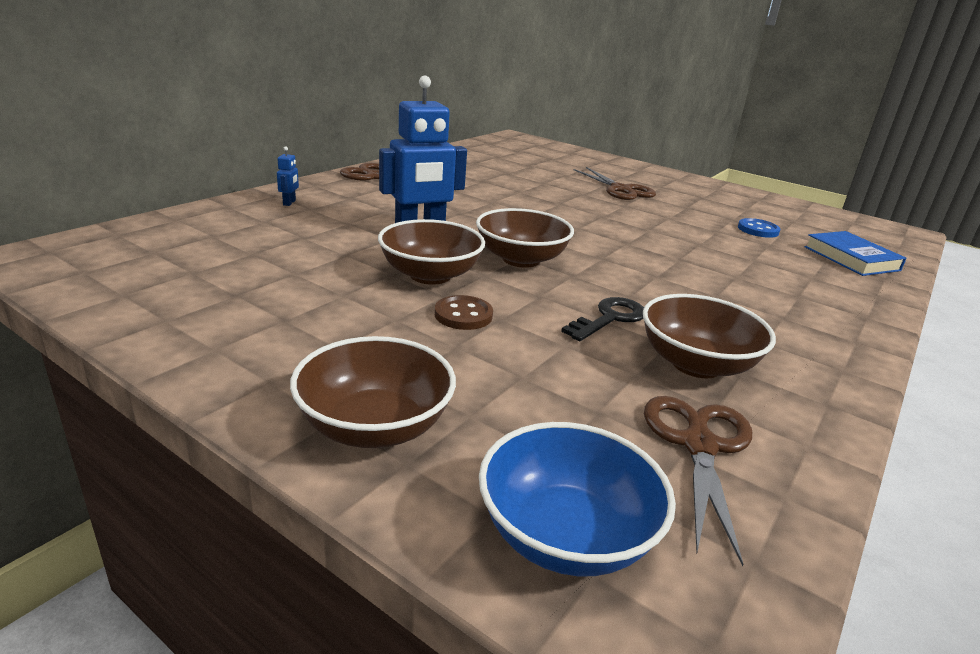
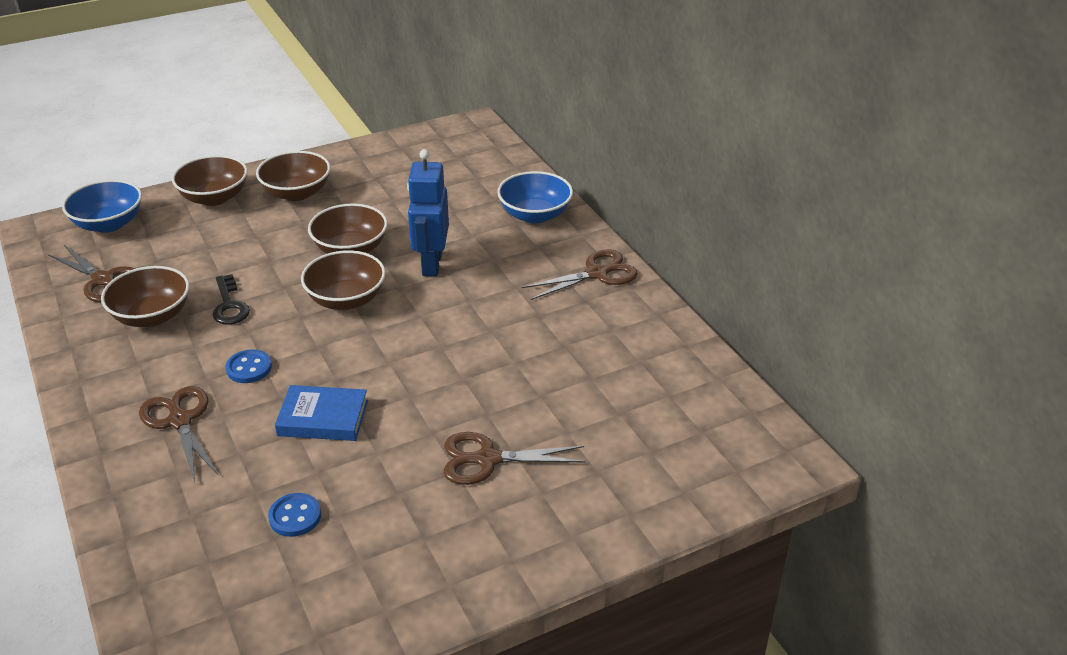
camera: 120 degrees right, 10 degrees up
(289, 203) = (535, 215): blue robot -> blue bowl
(312, 346) = (297, 193): none -> brown bowl
(463, 315) = (286, 247): brown button -> none
(673, 280) = (249, 368): none -> blue button
(775, 293) = (180, 420): none -> brown scissors
(851, 258) = (176, 548): blue book -> blue book (323, 418)

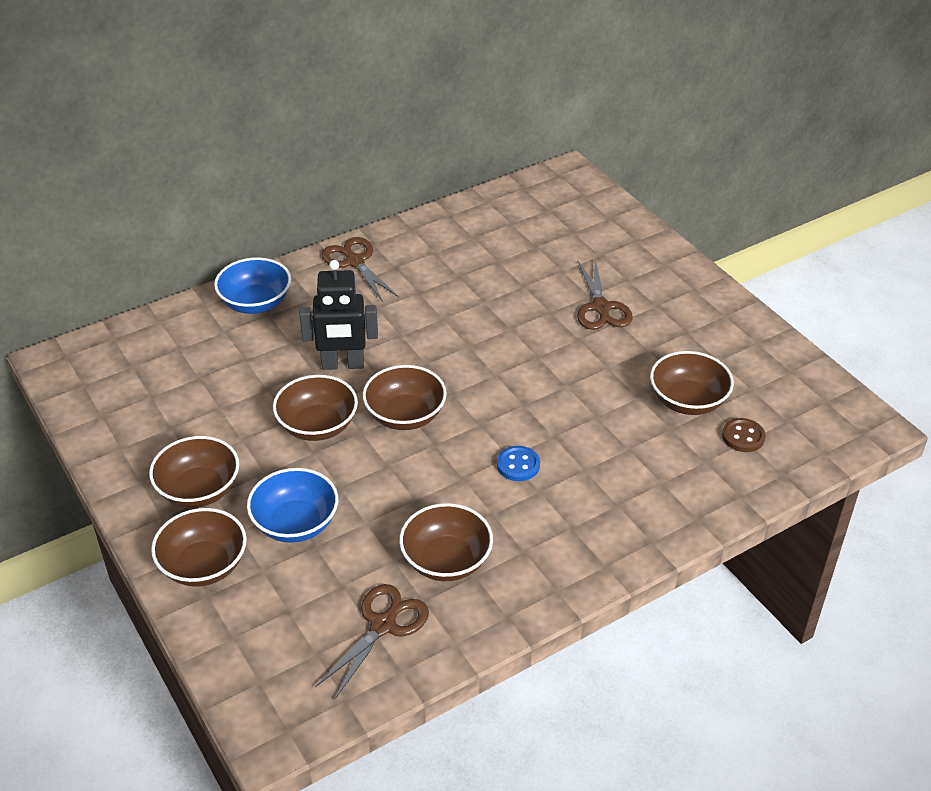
camera: 95 degrees left, 5 degrees up
(109, 224) = (261, 659): blue bowl -> blue bowl (295, 523)
(180, 420) = (598, 497): brown scissors -> none
(215, 559) = (743, 437): none -> brown button
(229, 305) = (422, 501): black key -> none
(295, 516) = (688, 401): blue button -> brown bowl
(323, 418) = (575, 404): blue book -> none
(431, 264) = (343, 365): blue robot -> black robot

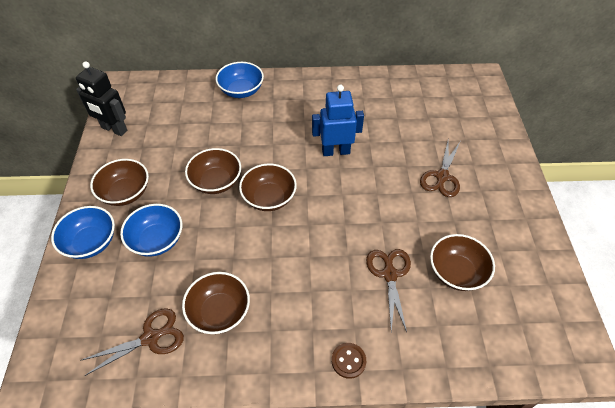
camera: 30 degrees right, 10 degrees up
(204, 565) = (91, 242): brown bowl -> blue bowl
(343, 365) = (259, 148): black robot -> black robot (114, 129)
(354, 261) = (313, 86): brown scissors -> brown scissors (389, 274)
(449, 329) = (335, 151): none -> blue robot
(518, 465) = (311, 265): blue button -> none
(743, 437) = (479, 320): brown button -> brown button (348, 361)

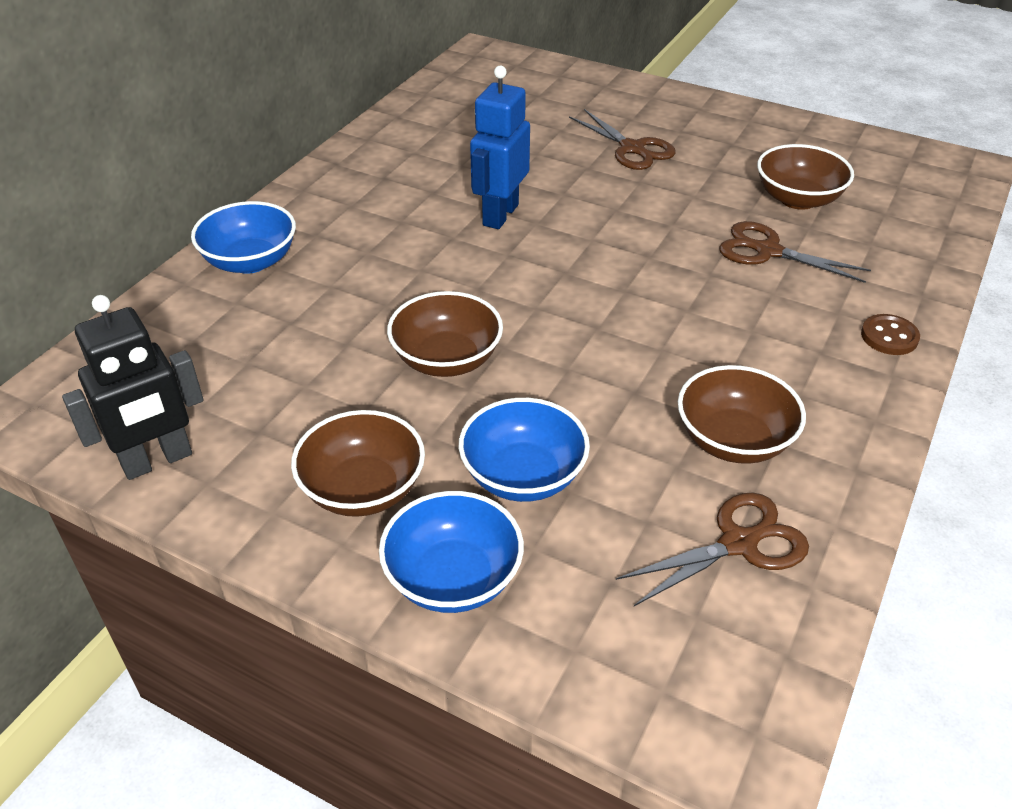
camera: 60 degrees left, 10 degrees down
(151, 337) = (739, 543): brown scissors -> brown scissors turned 60 degrees clockwise
(269, 198) = (537, 312): brown bowl -> none

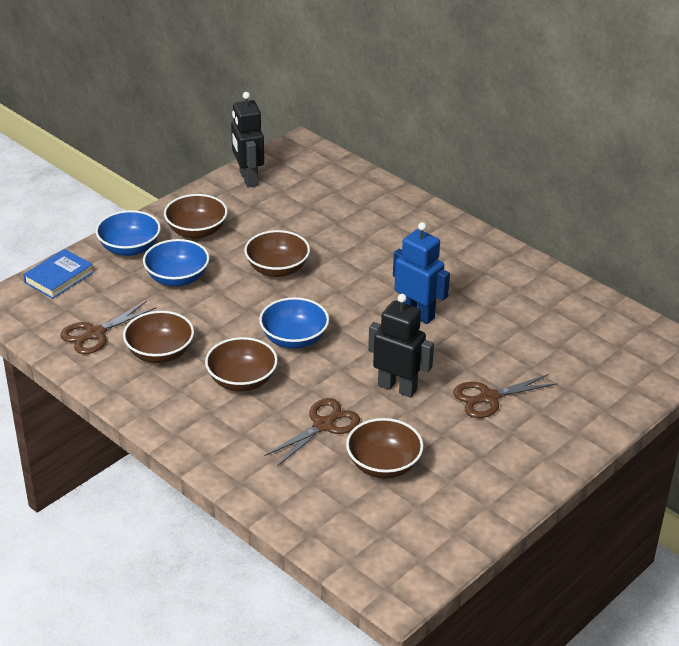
camera: 105 degrees right, 5 degrees down
(250, 261) = (402, 213): blue bowl -> blue bowl (294, 339)
(601, 670) = (59, 277): none -> blue book
(657, 209) = (397, 387): none -> black robot
(735, 337) = (242, 380): none -> brown bowl
(739, 543) = (95, 334): brown scissors -> brown scissors turned 60 degrees clockwise
(889, 337) = (208, 448): brown button -> none

